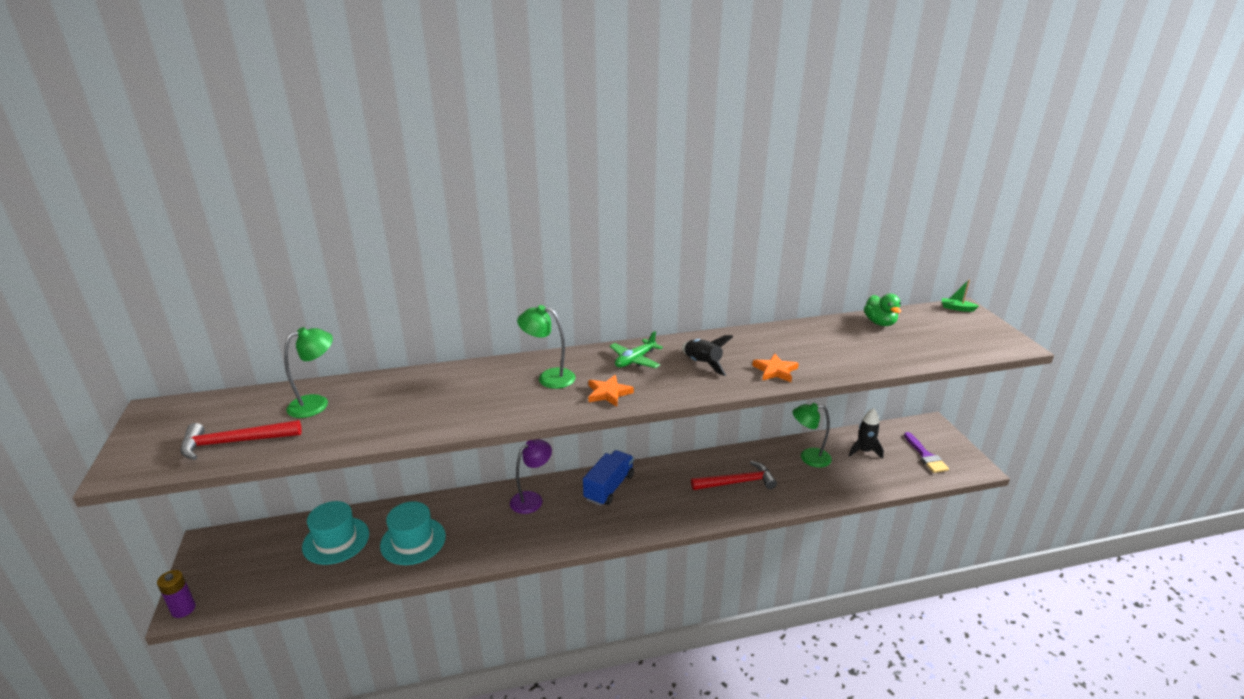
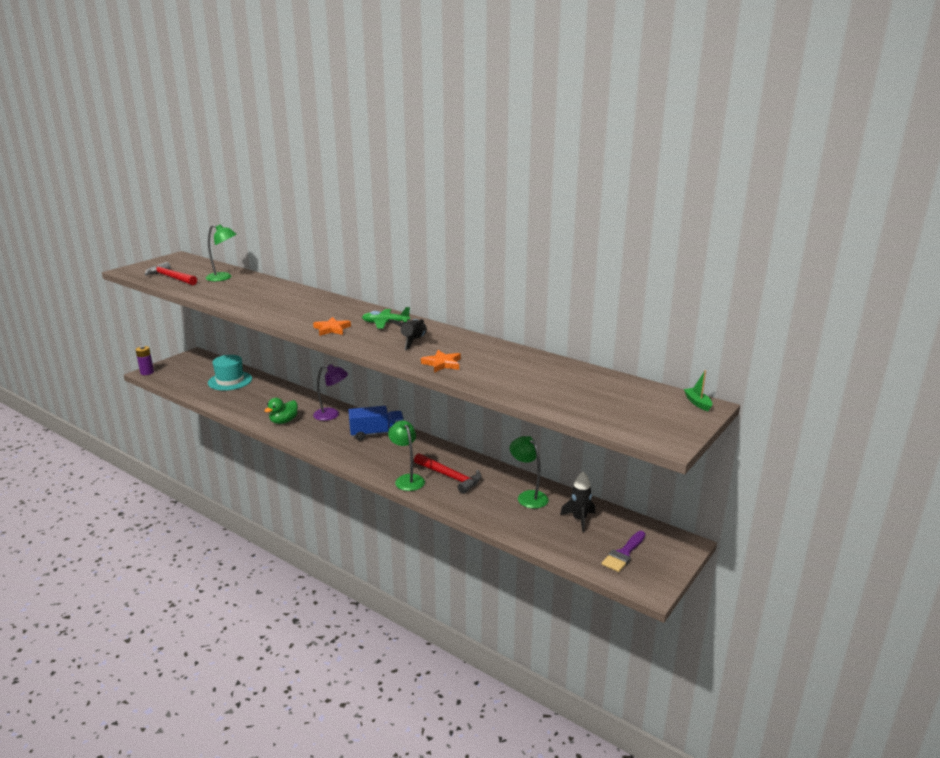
camera: 50 degrees right, 5 degrees down
(413, 541) = (253, 399): turquoise hat -> none
(549, 377) = (326, 311): green lamp -> green lamp (407, 479)
(880, 323) = (597, 379): green duck -> green duck (283, 421)

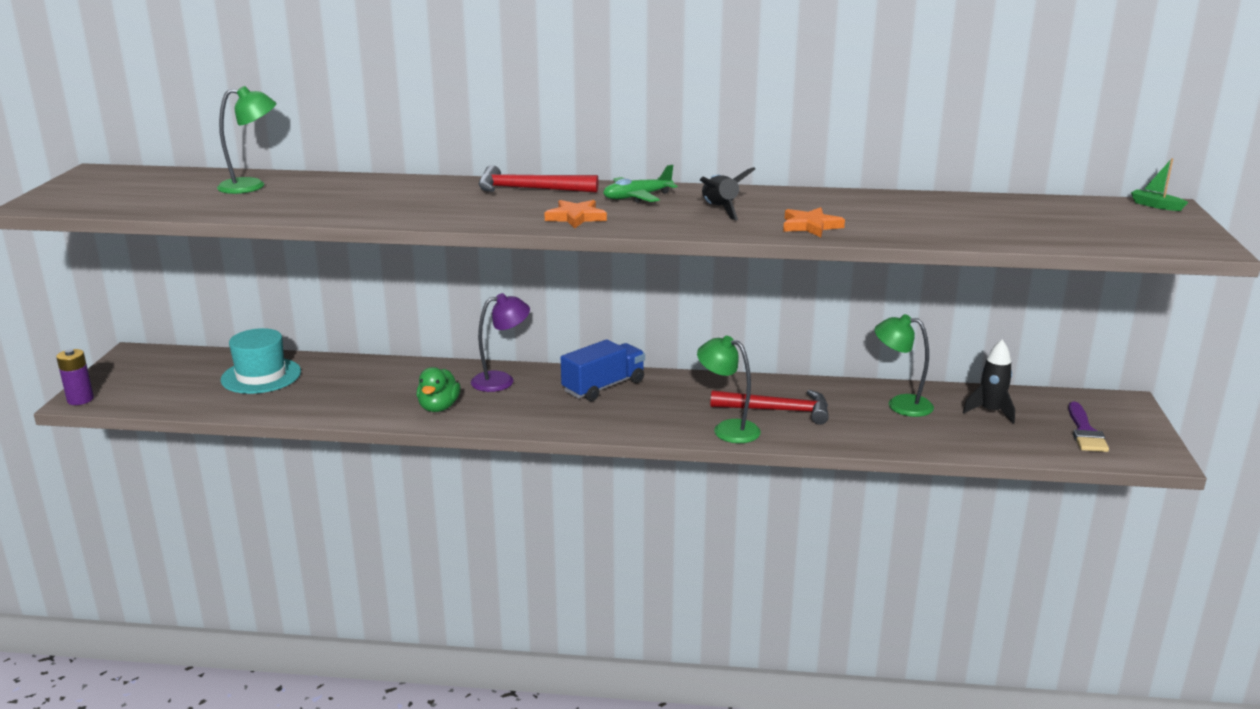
camera: 30 degrees left, 0 degrees up
(170, 277) = (149, 201): red hammer -> red hammer (528, 189)

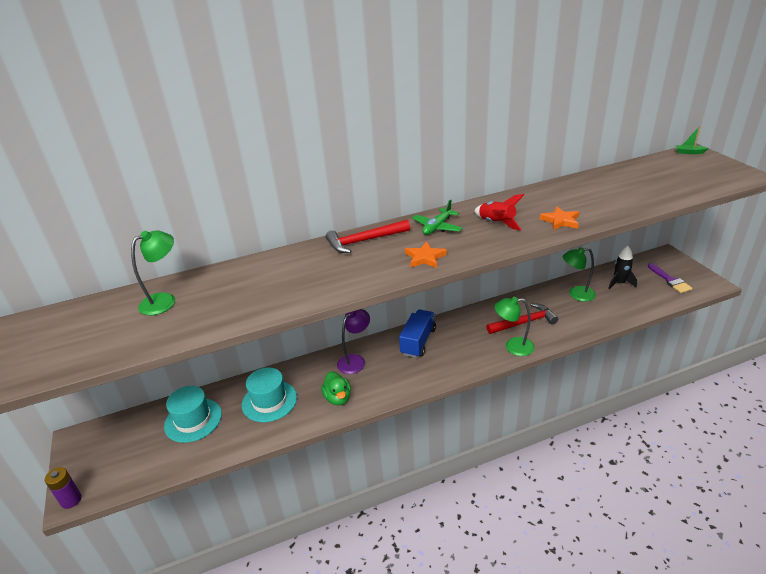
camera: 25 degrees left, 10 degrees up
(359, 385) = (269, 401): none -> turquoise hat
(720, 210) = (496, 223): black rocket -> red rocket

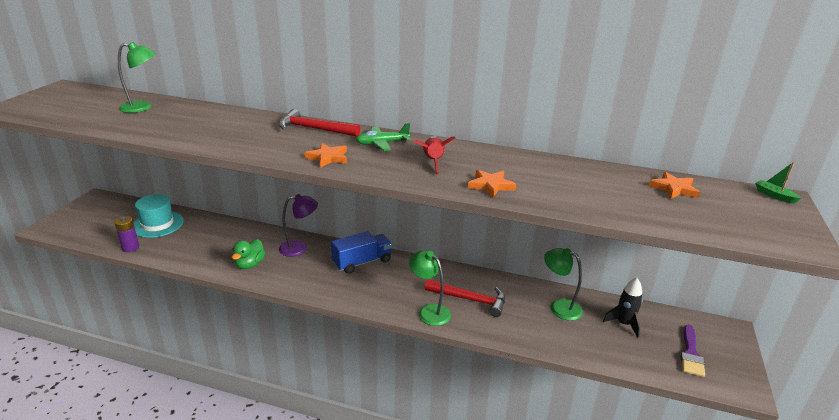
camera: 35 degrees right, 5 degrees down
(71, 500) = (45, 228): purple battery -> purple battery (130, 248)
(269, 401) = (210, 240): turquoise hat -> none
(645, 172) = (674, 189): none -> orange star

